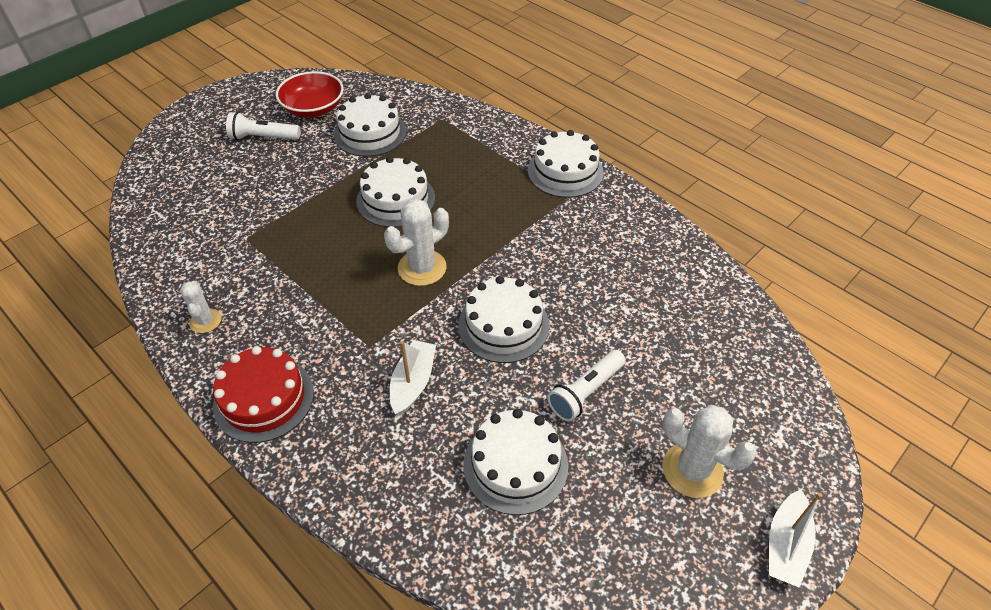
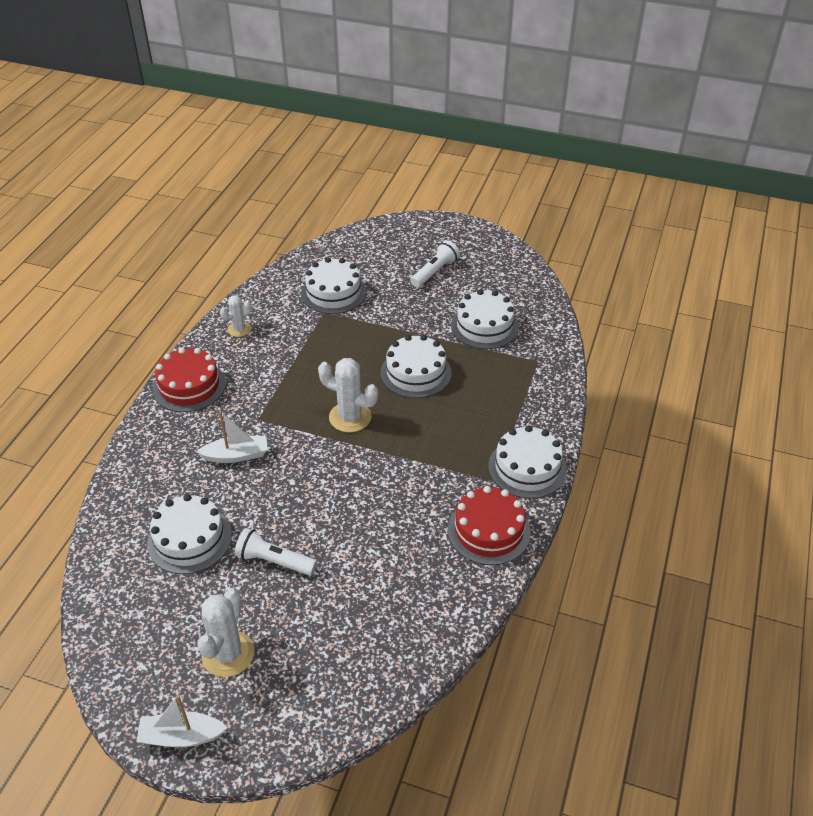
camera: 65 degrees right, 5 degrees down
(263, 137) = (435, 272): white flashlight -> white flashlight turned 60 degrees clockwise
(313, 108) = (490, 282): red bowl -> none
(503, 325) = (317, 487): white cake -> white cake (333, 292)
(624, 220) = (489, 531): none -> red cake

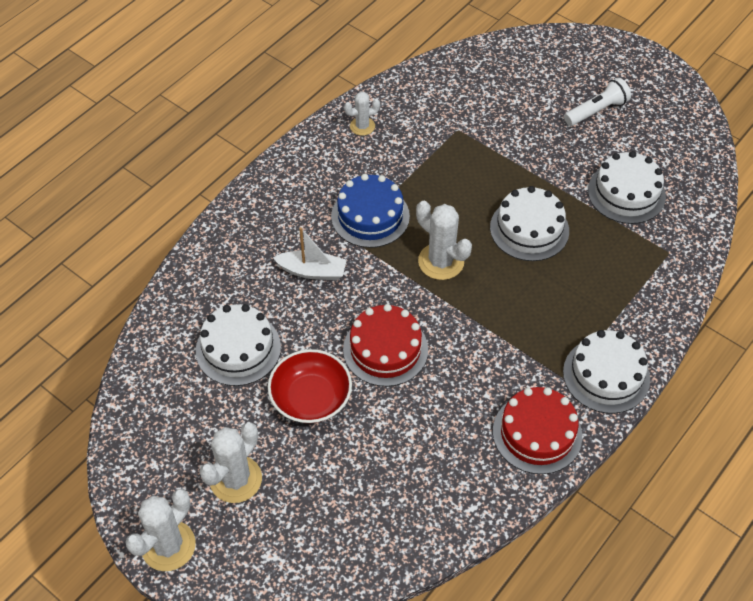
camera: 20 degrees right, 10 degrees up
(181, 736) = (168, 546): white boat -> white cactus
(189, 386) = (291, 179): red cake -> red cake (385, 349)
(273, 397) = (370, 216): none -> blue cake
(274, 561) = (311, 398): white flashlight -> red bowl
(333, 292) = (476, 108): white cake -> none

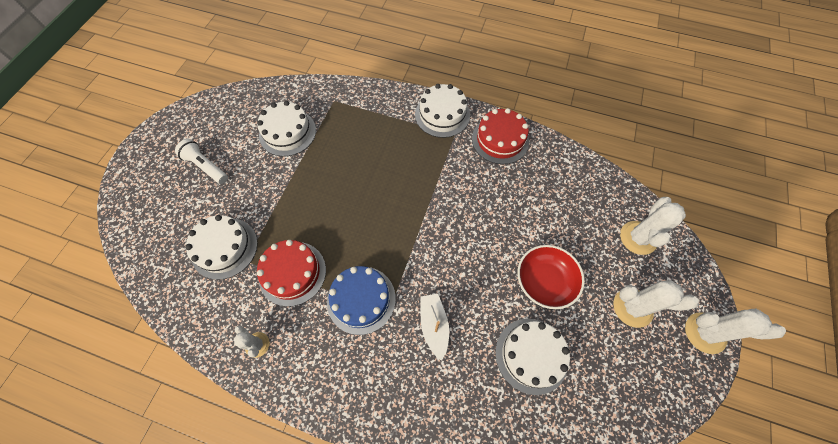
camera: 110 degrees left, 10 degrees up
(385, 349) = (481, 245): red cake -> red cake (292, 273)
(441, 261) = (389, 232): white cactus -> white cactus (638, 238)
(529, 229) = (339, 182): white cake -> white cake (224, 248)

